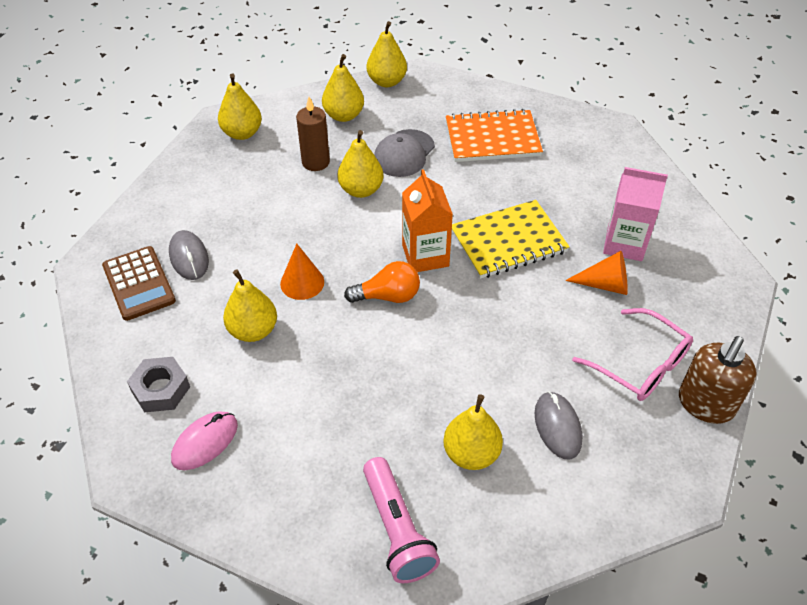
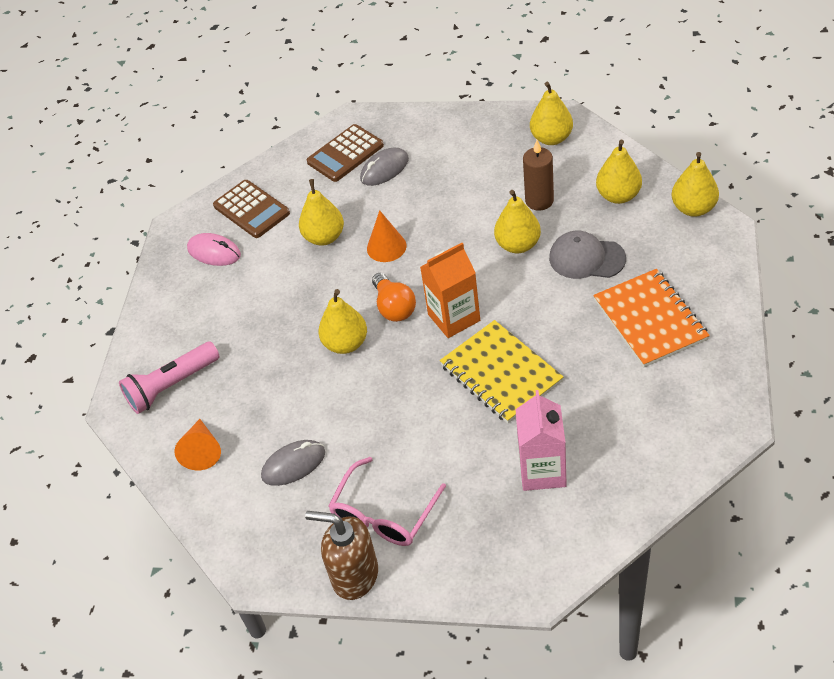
camera: 80 degrees right, 0 degrees up
(161, 389) = (251, 210): grey nut -> brown calculator
(471, 453) = (249, 412): yellow pear -> yellow pear (346, 343)
(605, 284) = (476, 465): orange cone -> orange cone (202, 451)

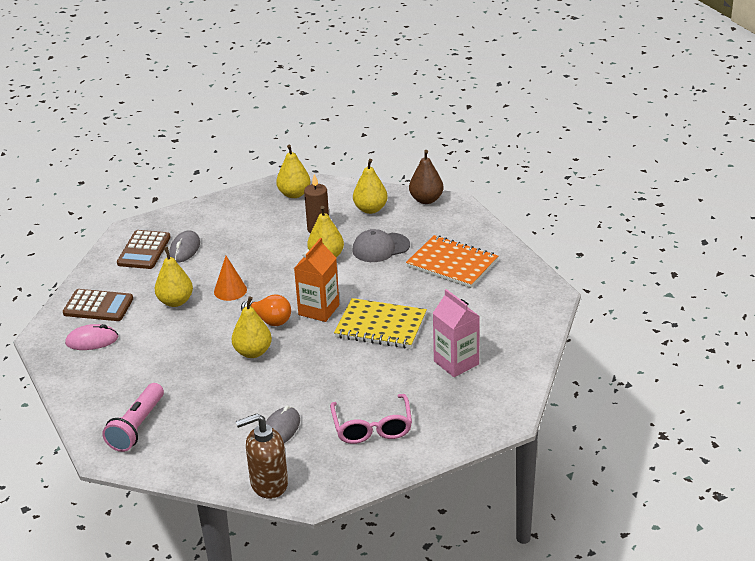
camera: 40 degrees left, 15 degrees down
(202, 451) = (201, 451): orange cone -> none
(354, 575) = (383, 466): brown soap dispenser -> brown soap dispenser (268, 484)
(693, 208) = (426, 200): yellow pear -> brown pear

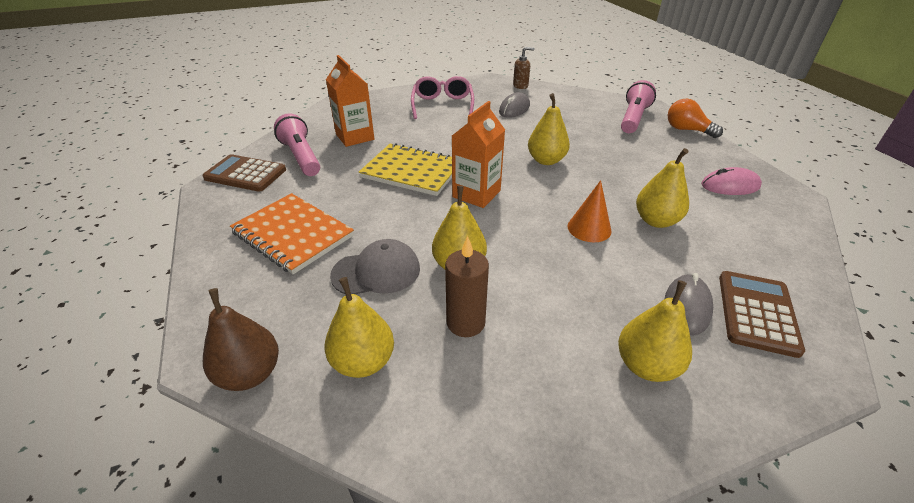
camera: 175 degrees left, 5 degrees up
(98, 306) = (756, 225): brown calculator -> brown calculator (245, 174)
(268, 484) = (520, 86): brown soap dispenser -> brown soap dispenser, size x0.58
(269, 320) = (533, 188): orange light bulb -> orange light bulb (687, 130)
(294, 194) = (509, 437): yellow pear -> yellow pear (646, 365)
(456, 363) = (355, 137): pink carton -> orange carton
(495, 331) = (301, 157): none -> pink flashlight

